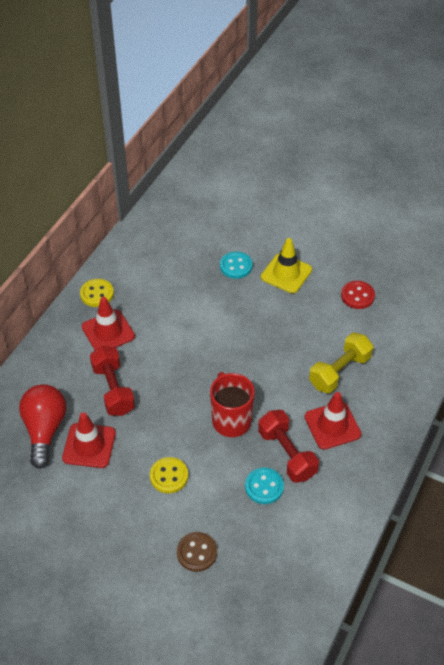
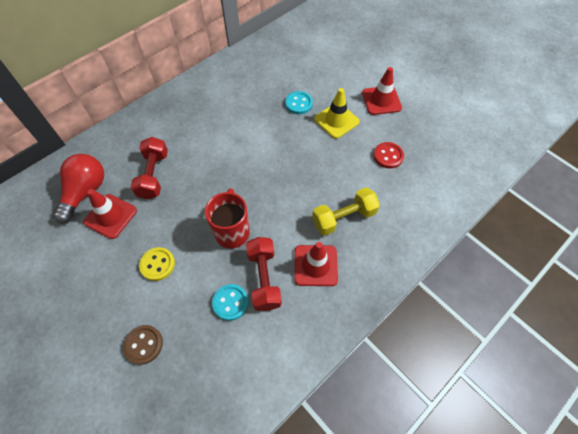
camera: 20 degrees right, 10 degrees up
(97, 294) = (182, 96): yellow button -> none
(108, 331) = (175, 127): red traffic cone -> red traffic cone (381, 100)

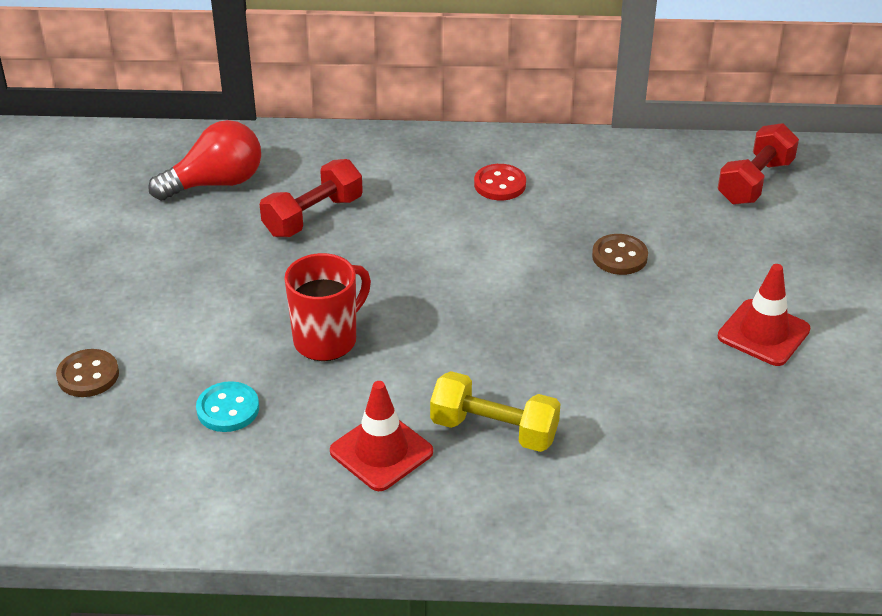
camera: 45 degrees right, 20 degrees down
(110, 216) = (211, 226): red traffic cone -> none
(157, 264) = (199, 310): yellow button -> none
(264, 278) = (299, 416): red dumbbell -> red dumbbell (755, 182)
(298, 104) = (619, 256): turquoise button -> brown button
(336, 120) = (649, 312): yellow traffic cone -> none
(388, 156) = (669, 407): red button -> red button (500, 184)

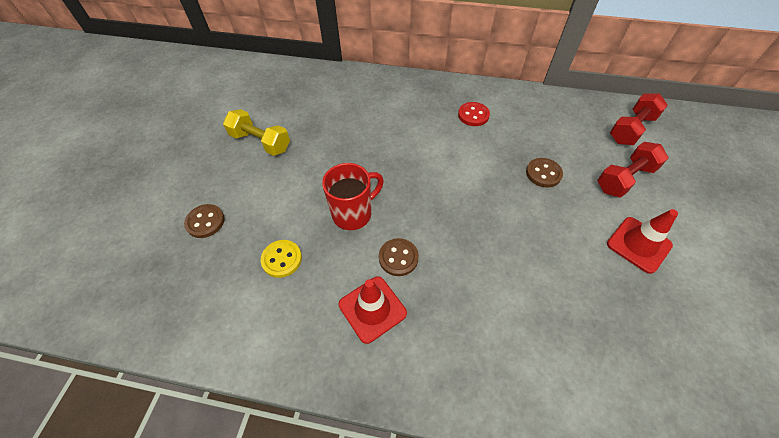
camera: 10 degrees right, 15 degrees up
(215, 183) = (311, 98): red light bulb -> none
(228, 409) = (282, 259): turquoise button -> yellow button
(313, 216) = (361, 125): red dumbbell -> red dumbbell (624, 179)
(409, 387) = (398, 258): none -> brown button
(494, 430) = (450, 301): yellow dumbbell -> yellow dumbbell (260, 142)

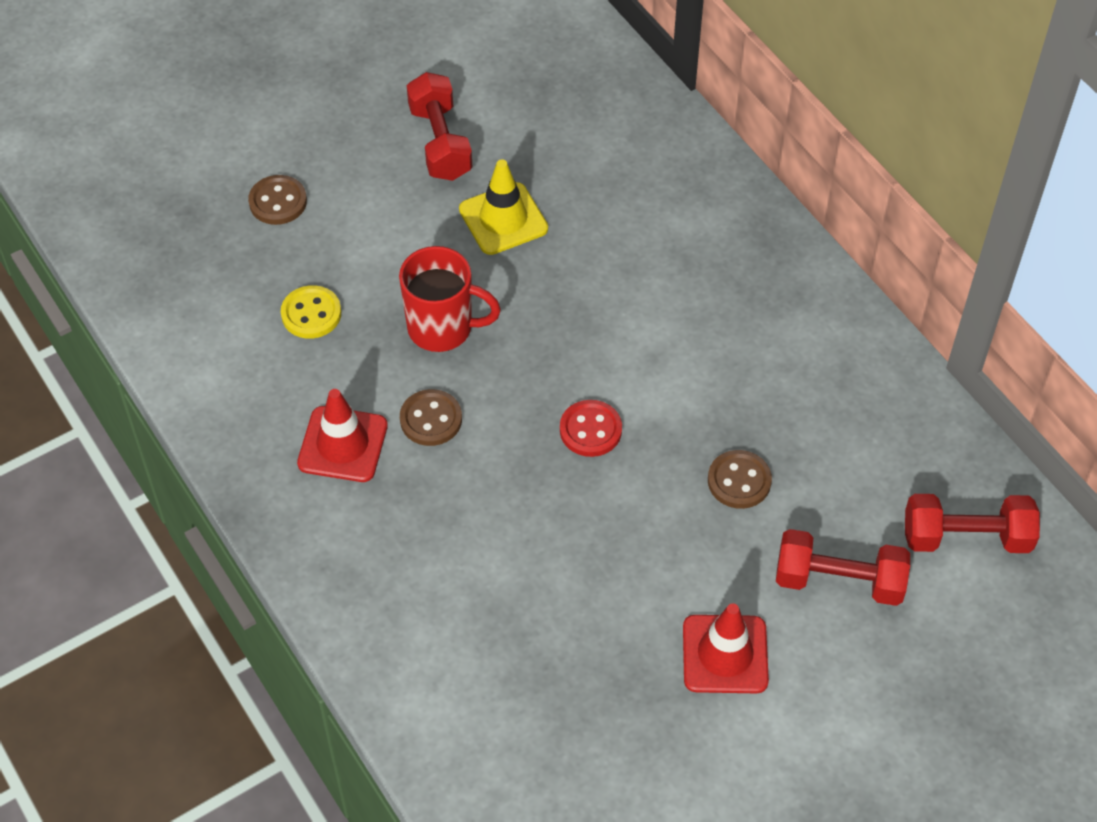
camera: 45 degrees right, 0 degrees up
(260, 142) = (440, 142): yellow dumbbell -> red dumbbell
(325, 151) = (503, 219): none -> yellow traffic cone
(473, 115) = (764, 328): red button -> red button (590, 430)

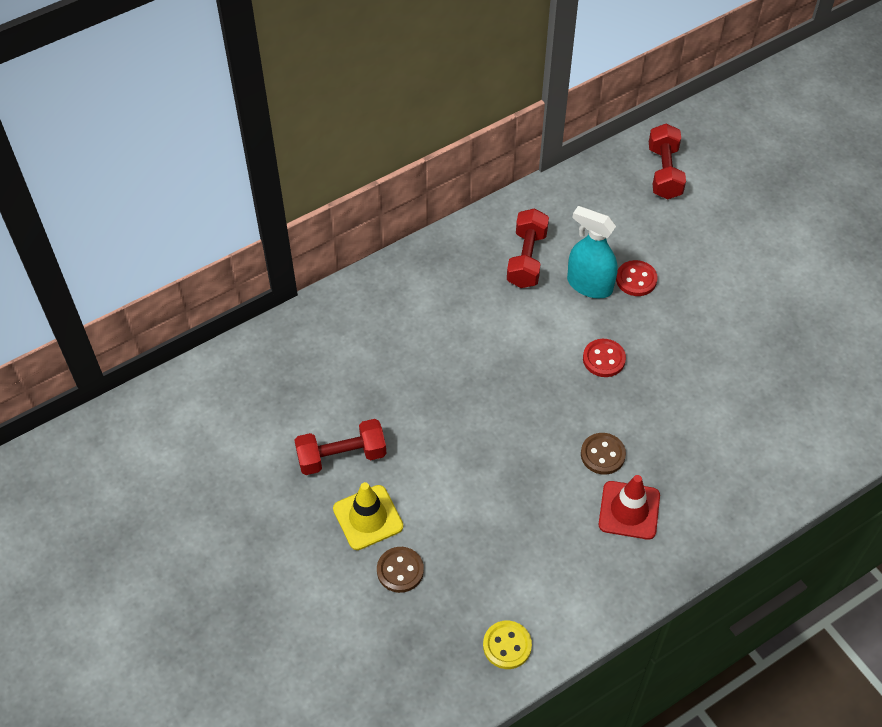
camera: 90 degrees left, 0 degrees up
(311, 314) = (512, 538): yellow button -> yellow button (507, 645)
(442, 328) = (522, 450): red mug -> none
(503, 219) = (419, 412): yellow traffic cone -> yellow traffic cone (368, 517)
(725, 419) = (589, 285): none -> turquoise spray bottle
(725, 654) = (761, 291): red traffic cone -> none
(739, 481) = (636, 279): brown button -> red button
(839, 581) = (702, 234): red dumbbell -> red dumbbell (526, 259)

